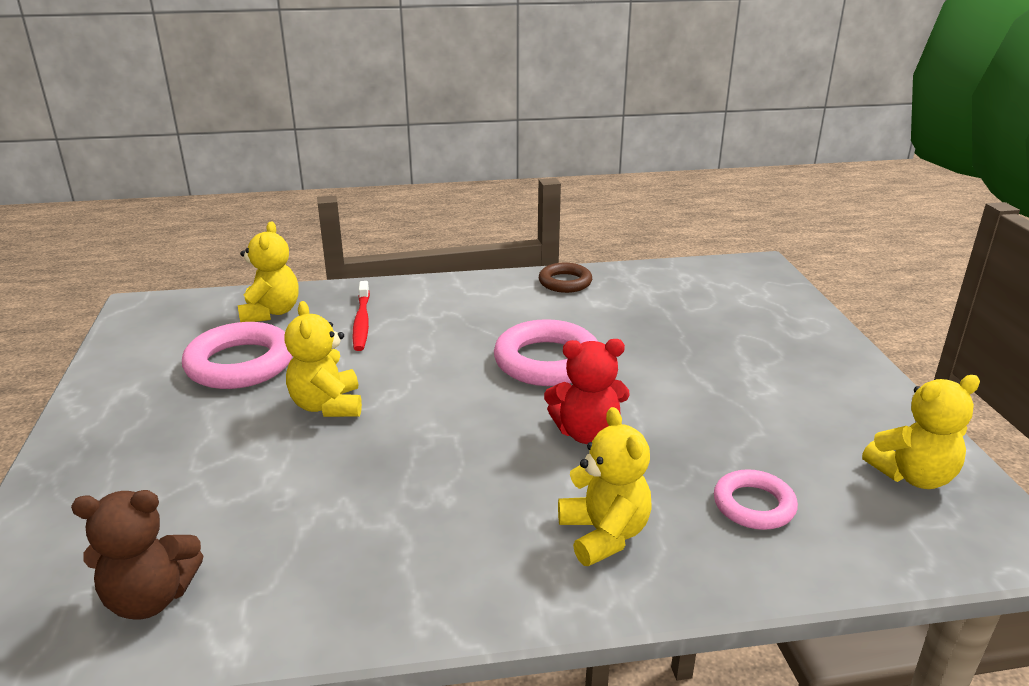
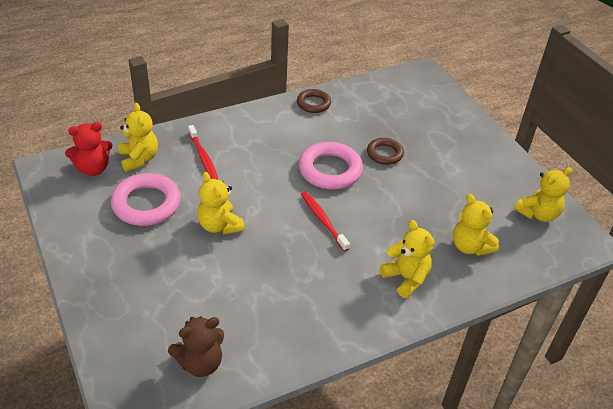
camera: 20 degrees left, 15 degrees up
(498, 424) = (323, 220): none -> red toothbrush
(587, 433) = (373, 217): red teddy bear -> red teddy bear (93, 168)
(649, 353) = (384, 154): none -> brown ring
(753, 505) = (470, 246): pink ring -> yellow teddy bear

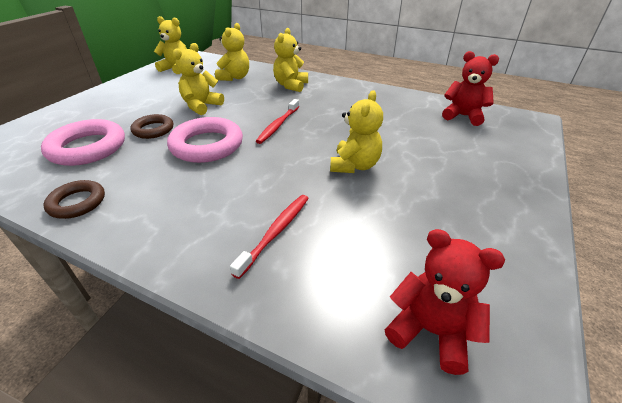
camera: 125 degrees left, 5 degrees down
(139, 159) = (348, 292): yellow teddy bear -> yellow teddy bear (201, 106)
(146, 204) = (401, 226): pink ring -> pink ring (87, 148)
(200, 363) = (463, 116): brown teddy bear -> red teddy bear

